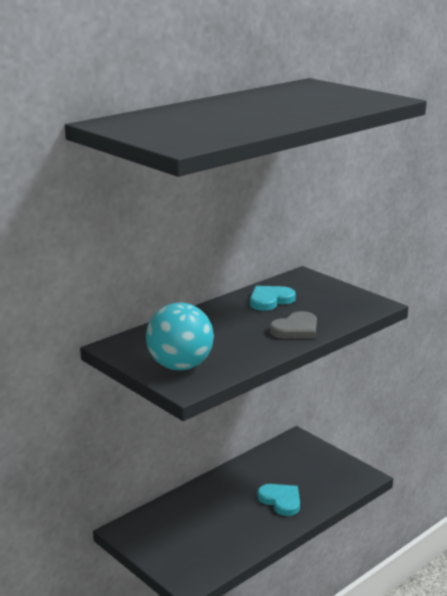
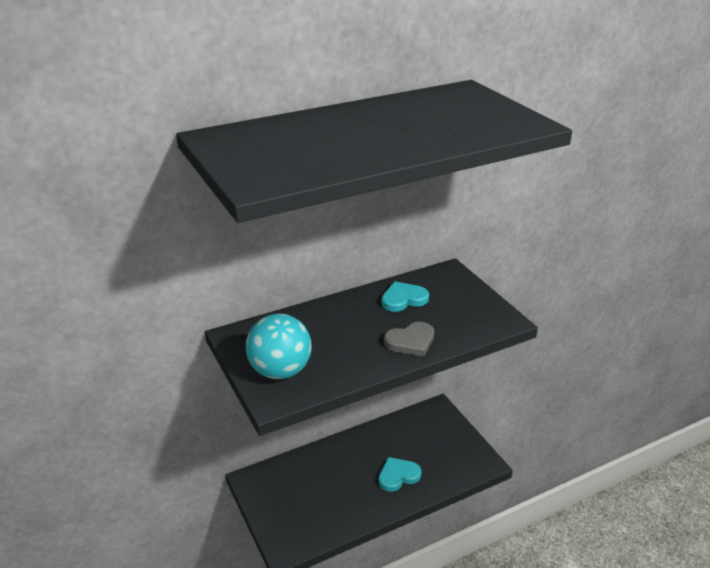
camera: 15 degrees right, 10 degrees up
(281, 501) = (398, 476): turquoise heart -> turquoise heart turned 90 degrees counterclockwise

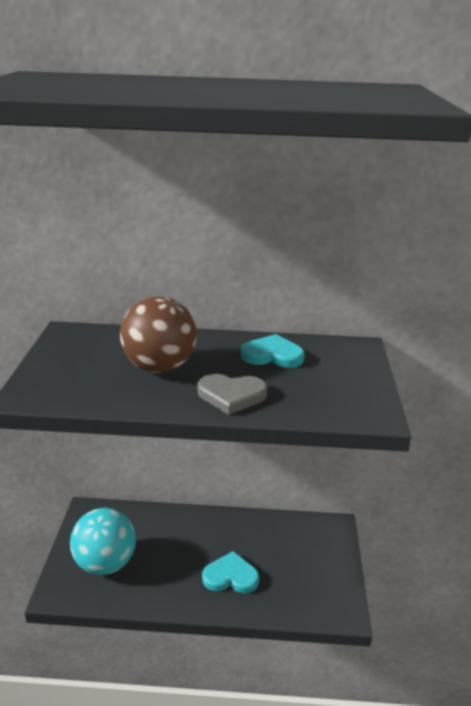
camera: 30 degrees right, 5 degrees down
(280, 371) = (67, 374): turquoise ball -> turquoise ball (105, 563)
(339, 338) = (159, 367): none -> brown ball

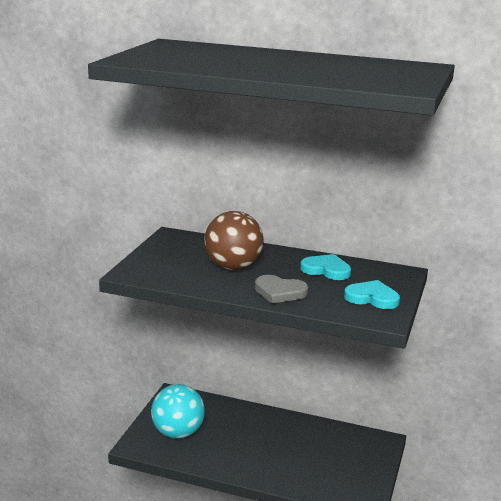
camera: 15 degrees right, 5 degrees down
(230, 576) = (278, 460): turquoise heart -> turquoise heart (372, 298)

